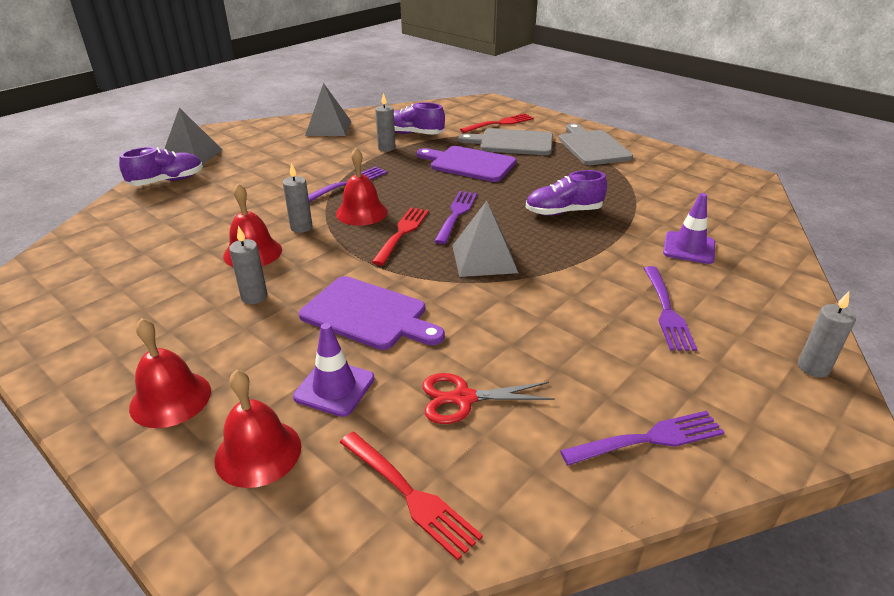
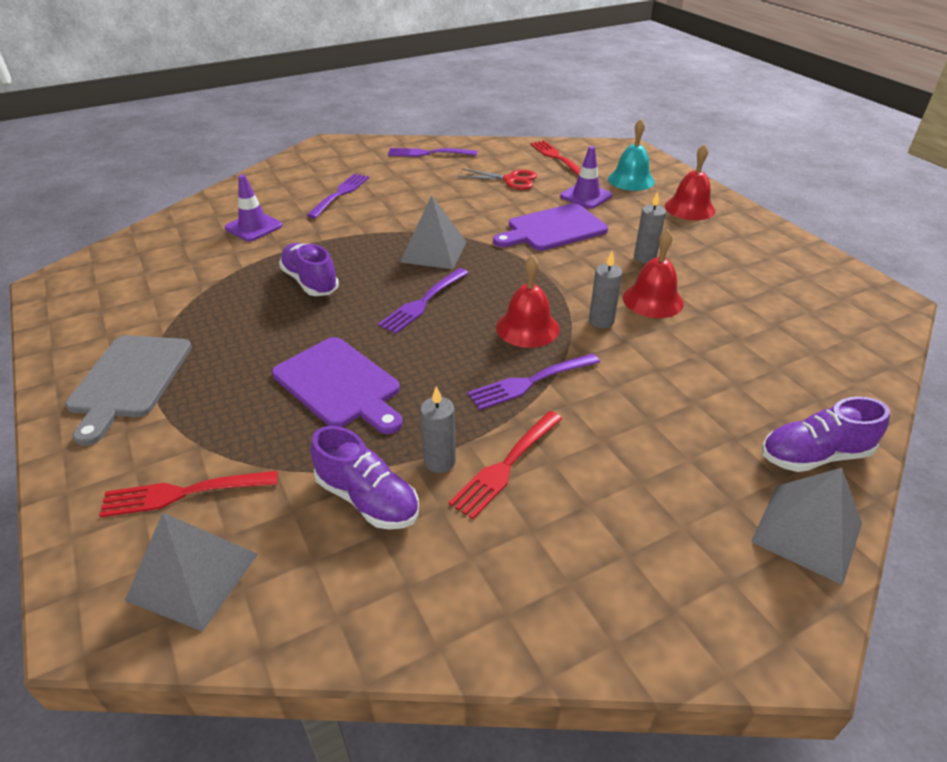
camera: 160 degrees left, 5 degrees up
(258, 452) = (631, 180): red bell -> turquoise bell
(328, 128) = (528, 578): grey pyramid -> grey pyramid (193, 576)
(368, 314) = (553, 229): purple cutting board -> purple cutting board turned 75 degrees counterclockwise
(402, 233) = (493, 292): red fork -> red fork (506, 466)
(512, 142) = (228, 422): grey cutting board -> none
(563, 212) = (310, 282): purple shoe -> purple shoe turned 135 degrees counterclockwise
(813, 368) = (302, 159): grey candle -> none

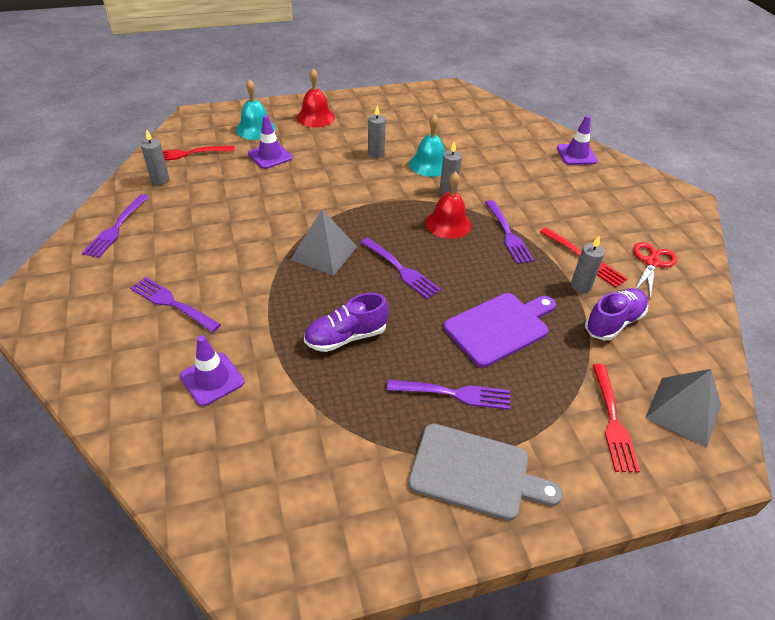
camera: 80 degrees left, 5 degrees up
(233, 358) = (454, 394): none -> purple fork
(506, 155) = (160, 180): none -> grey candle
(511, 180) = (215, 187): red scissors -> red scissors (652, 263)
(553, 229) = (315, 183): purple cutting board -> none
(653, 300) = (429, 164): red bell -> turquoise bell
(807, 532) = (626, 174): grey pyramid -> none
(814, 455) = (576, 155): purple shoe -> purple traffic cone

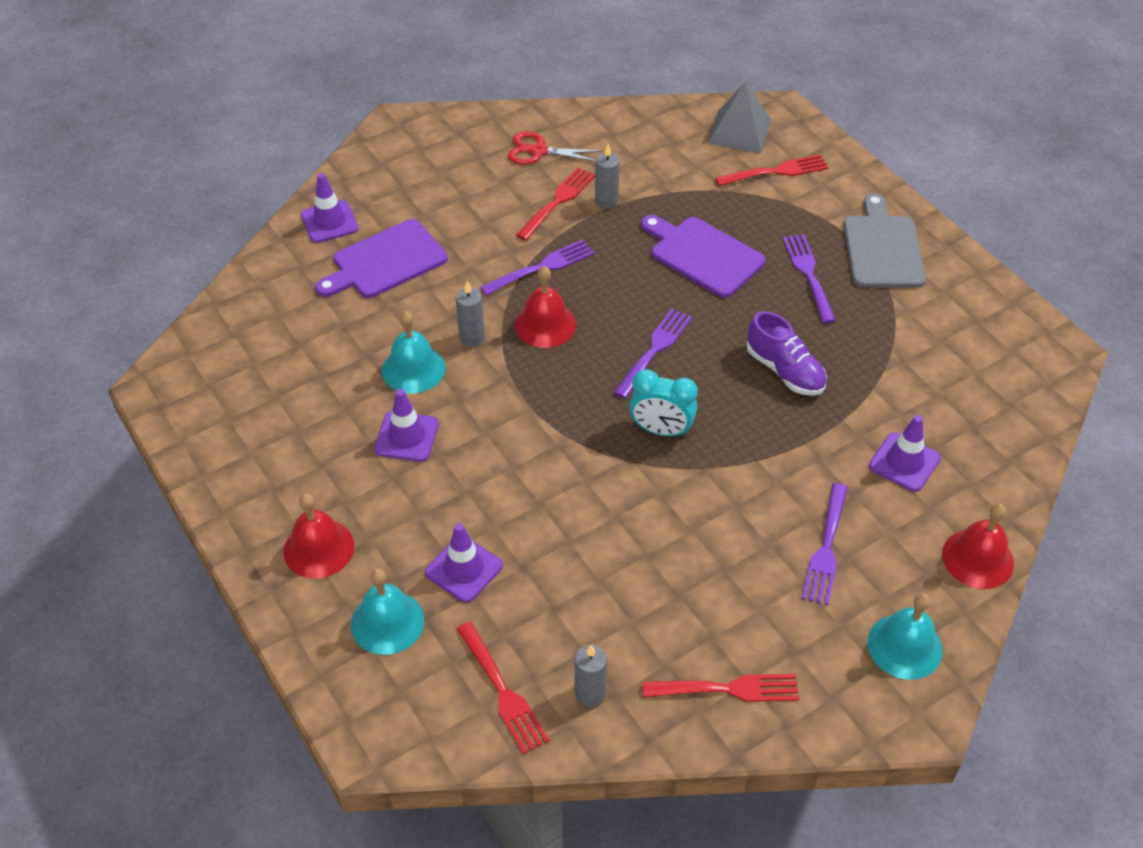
camera: 105 degrees left, 5 degrees up
(69, 316) = (904, 646): none -> turquoise bell
(95, 389) = (977, 558): none -> red bell
(116, 228) = (727, 689): purple fork -> red fork
(324, 253) = (661, 430): grey pyramid -> turquoise clock
(376, 153) = (406, 437): grey candle -> purple traffic cone
(532, 169) = (385, 261): none -> purple cutting board
(613, 322) = (650, 175): purple shoe -> none

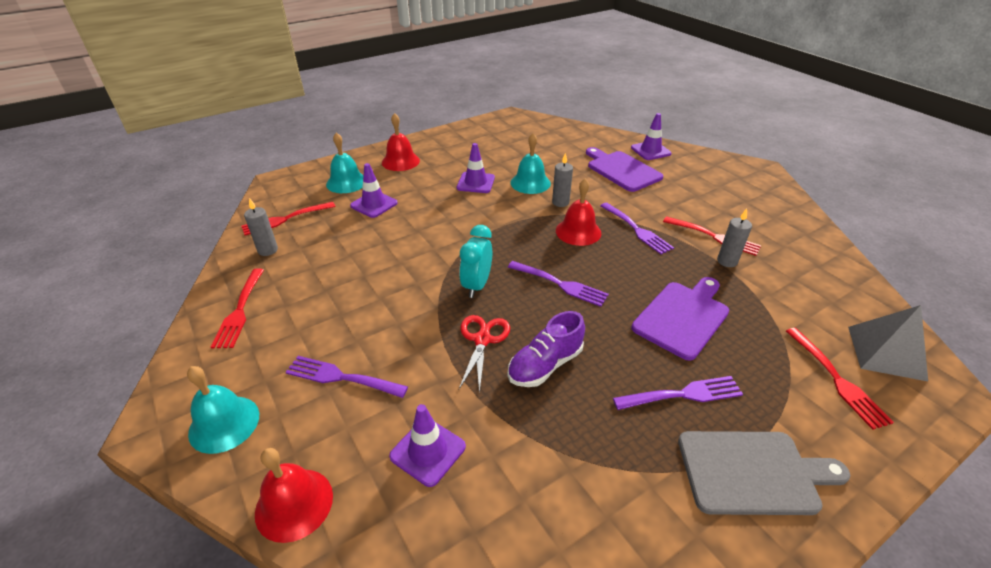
camera: 90 degrees right, 10 degrees down
(539, 151) = (770, 227): red scissors -> red scissors (482, 340)

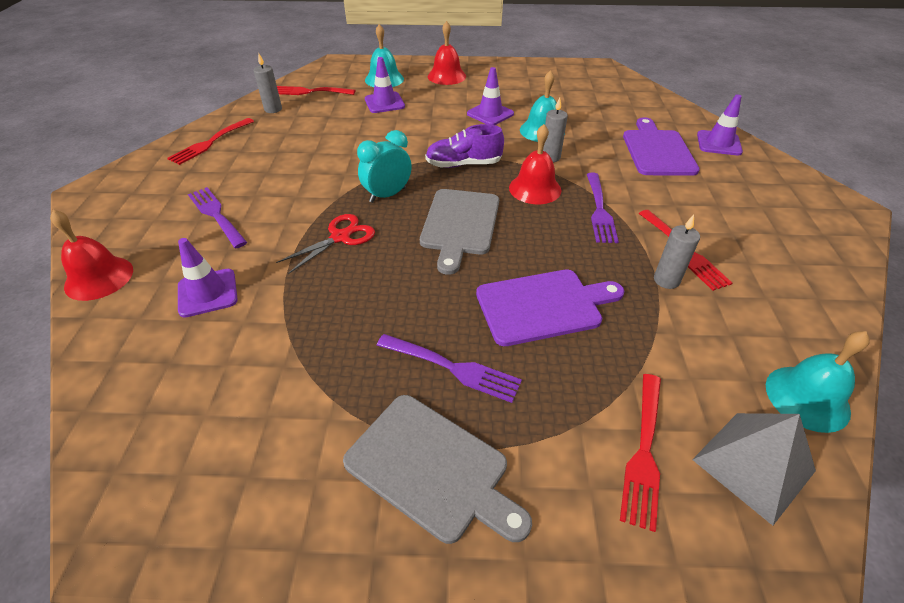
camera: 35 degrees right, 5 degrees up
(224, 423) = (121, 209): turquoise bell -> turquoise bell (807, 398)
(545, 365) = (364, 280): purple shoe -> purple shoe (463, 164)
(560, 284) = (459, 225): purple fork -> grey cutting board

